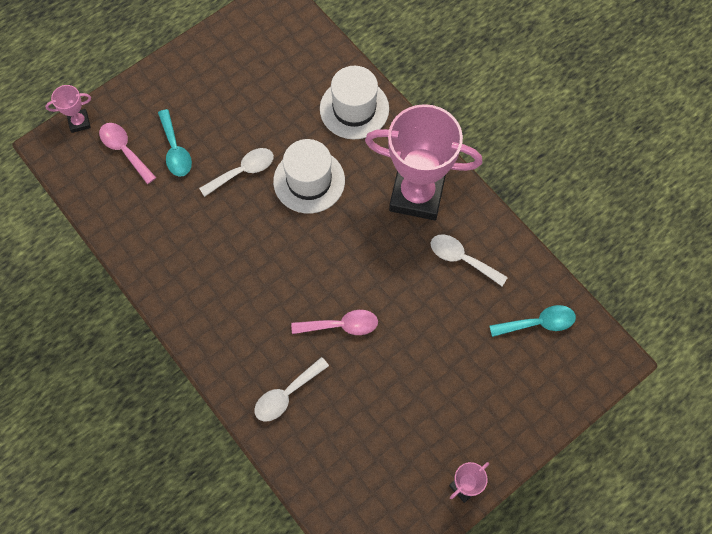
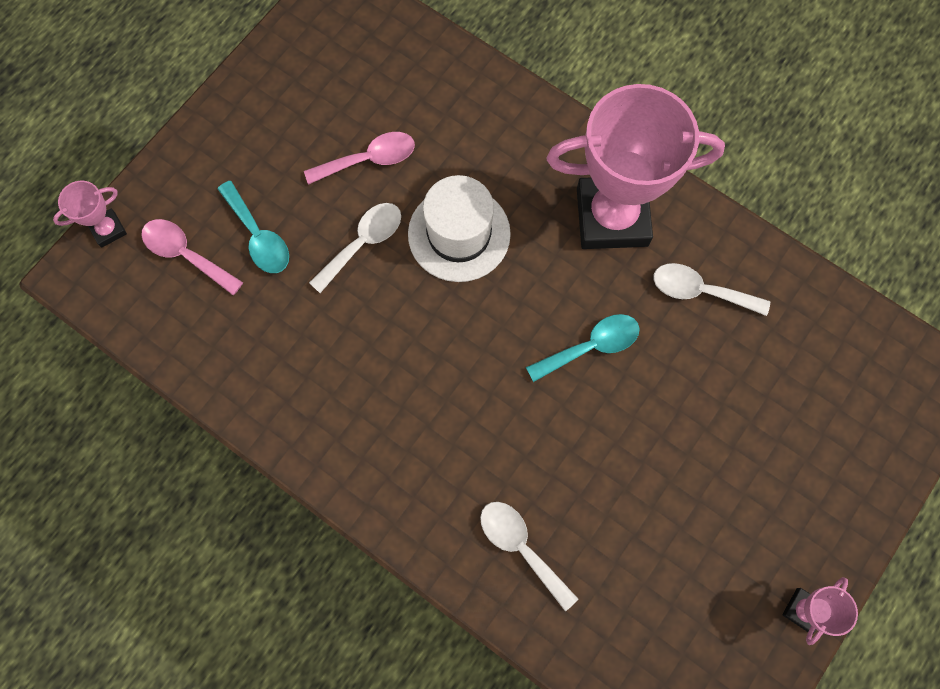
camera: 15 degrees left, 5 degrees up
(286, 395) = (521, 547): white spoon -> white spoon turned 105 degrees clockwise
(341, 325) = (566, 427): pink spoon -> pink spoon (369, 159)
(354, 109) = (490, 117): white hat -> none
(538, 323) = (829, 354): turquoise spoon -> turquoise spoon (591, 346)

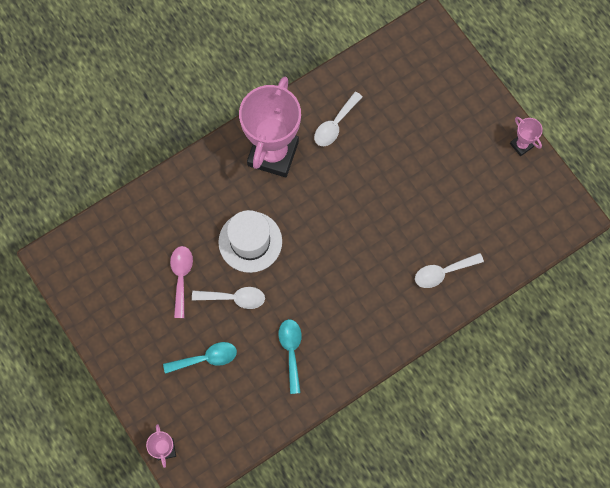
camera: 70 degrees left, 0 degrees up
(186, 254) = (201, 405): pink spoon -> none
(363, 243) = (234, 298): white spoon -> white spoon turned 120 degrees clockwise
(591, 346) = (345, 194): turquoise spoon -> turquoise spoon (291, 351)

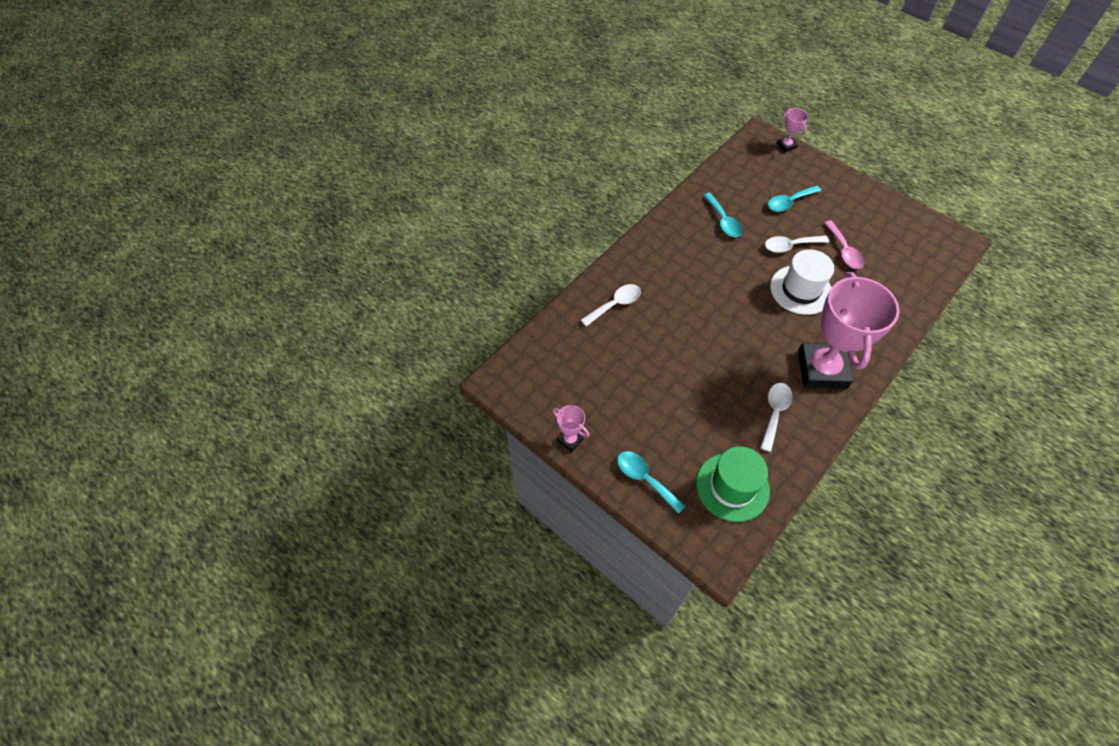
camera: 165 degrees right, 15 degrees down
(397, 73) = (732, 487): none -> green hat
(467, 97) = (644, 479): none -> turquoise spoon

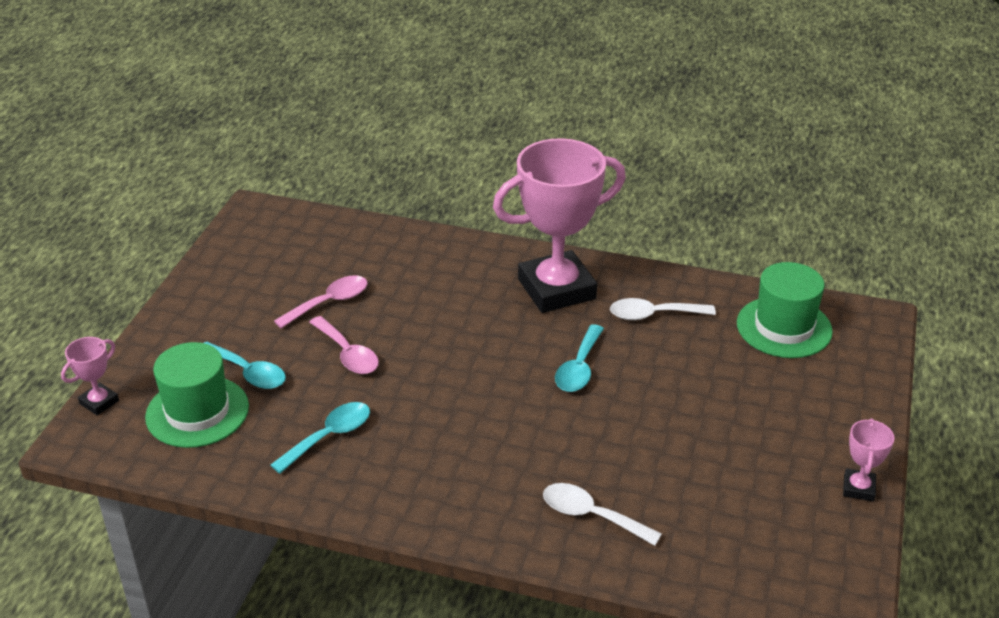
camera: 115 degrees left, 20 degrees down
(644, 479) = (843, 400): turquoise spoon -> turquoise spoon (579, 368)
(764, 177) = (197, 412): none -> green hat
(790, 246) = (348, 354): white spoon -> pink spoon
(801, 290) = (431, 329): white hat -> none

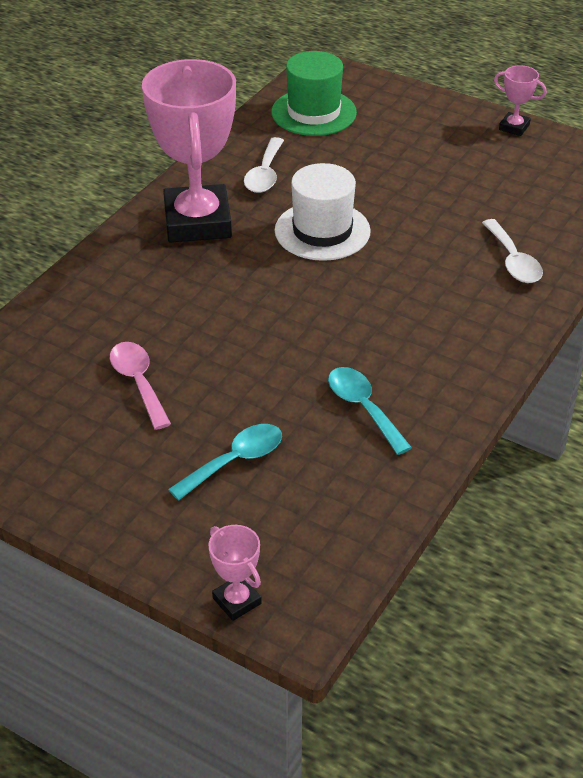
camera: 75 degrees left, 5 degrees up
(197, 412) = (287, 510): green hat -> none
(348, 354) = (236, 379): pink spoon -> none
(579, 368) = (322, 231): turquoise spoon -> white hat
(591, 515) = (513, 261): white spoon -> white spoon turned 60 degrees counterclockwise

